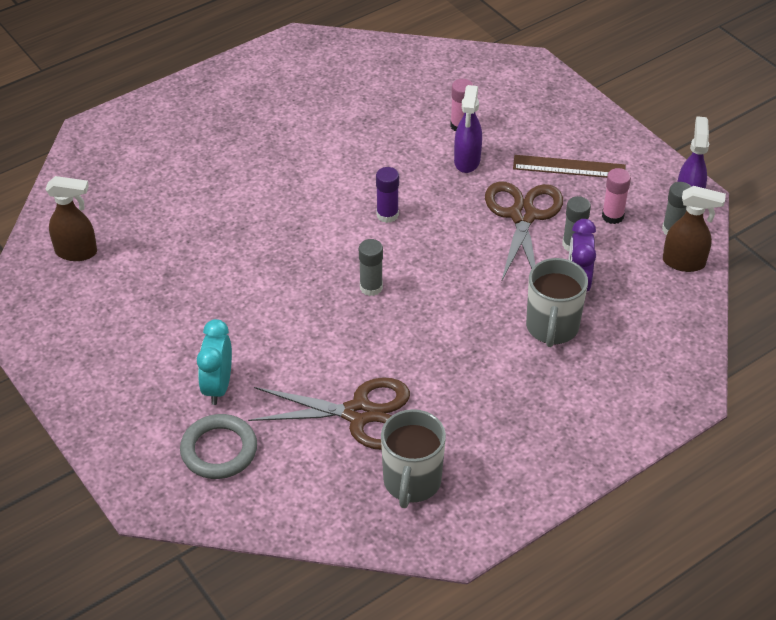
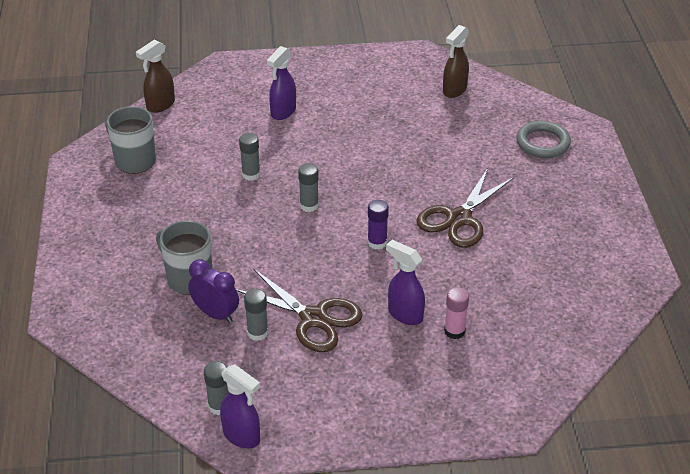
camera: 120 degrees right, 5 degrees down
(218, 386) = (283, 112): turquoise clock -> purple spray bottle
(219, 450) = (234, 98): grey ring -> grey ring (543, 143)
(356, 359) = (251, 174): none -> grey glue stick
(359, 414) = (205, 159): brown scissors -> brown scissors (458, 218)
(569, 167) = (348, 377): brown ruler -> none
(612, 216) = (267, 374): pink glue stick -> none
(684, 263) = (179, 391): brown spray bottle -> brown spray bottle (160, 105)

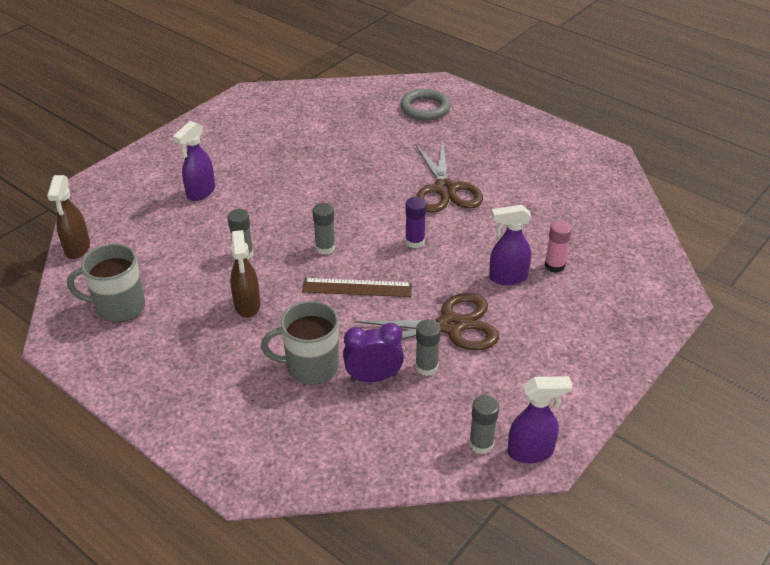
camera: 45 degrees left, 0 degrees up
(283, 112) = (200, 192): purple spray bottle -> purple spray bottle turned 45 degrees clockwise
(290, 248) = (357, 287): none -> brown ruler
(454, 90) = (313, 106): brown spray bottle -> brown spray bottle (247, 305)

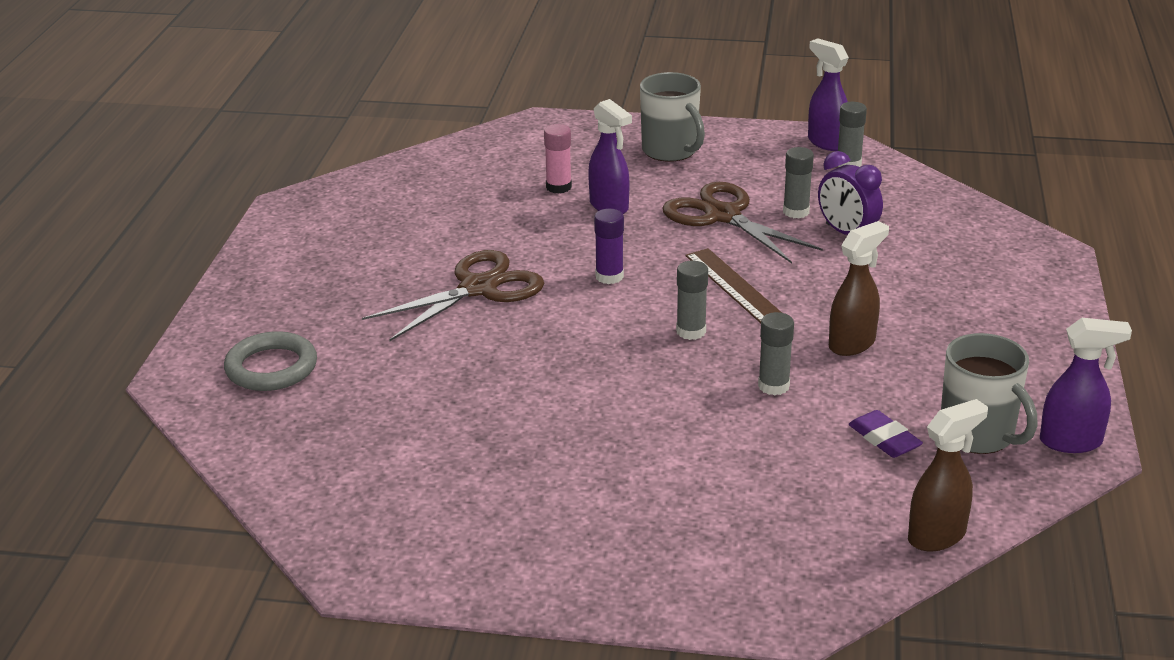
camera: 120 degrees left, 10 degrees down
(157, 270) = (884, 439): none -> purple eraser
(200, 192) = (692, 485): purple spray bottle -> purple spray bottle (1071, 442)
(310, 367) = (882, 270): grey mug -> grey mug (670, 151)

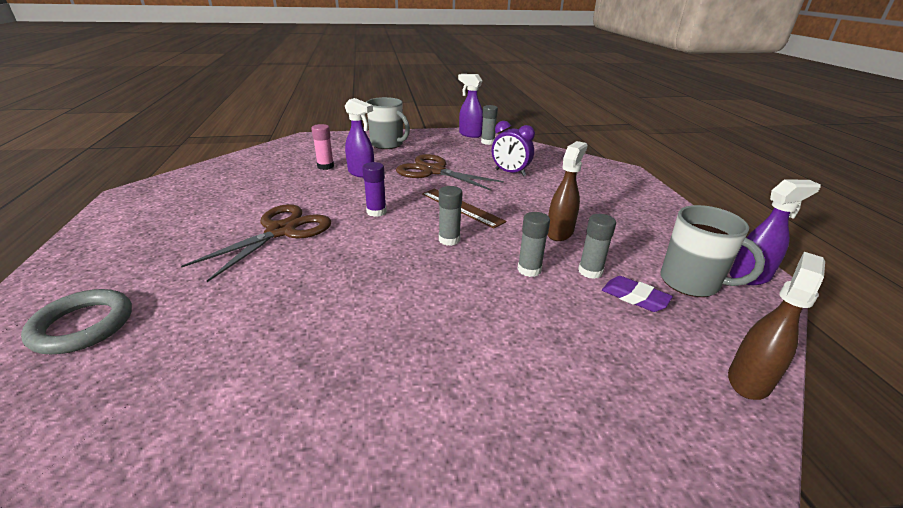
camera: 20 degrees left, 0 degrees up
(796, 212) = (474, 165): grey glue stick -> grey glue stick (590, 271)

